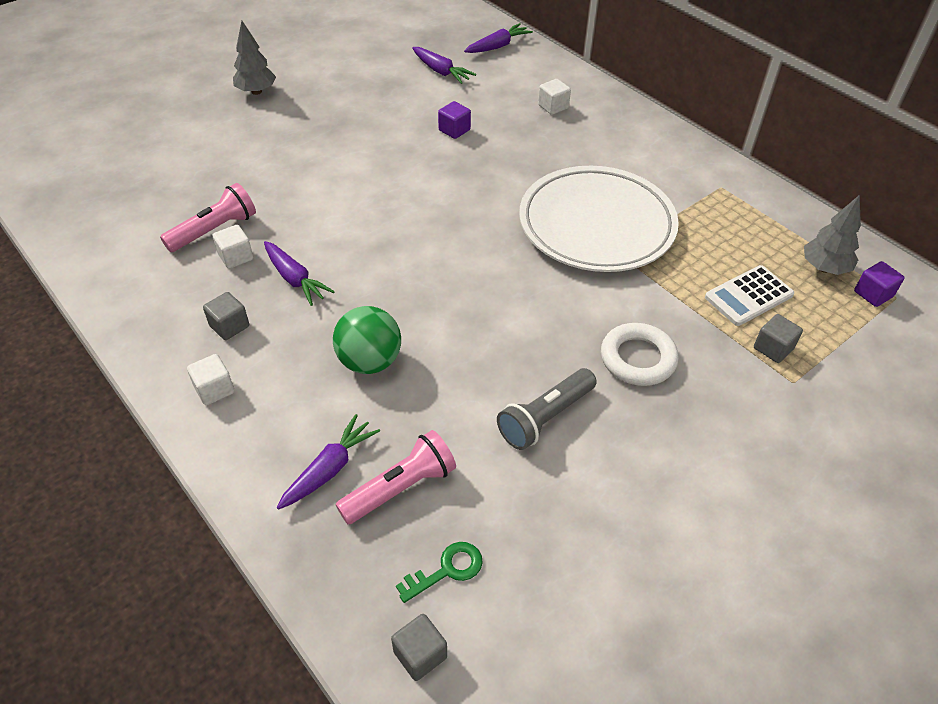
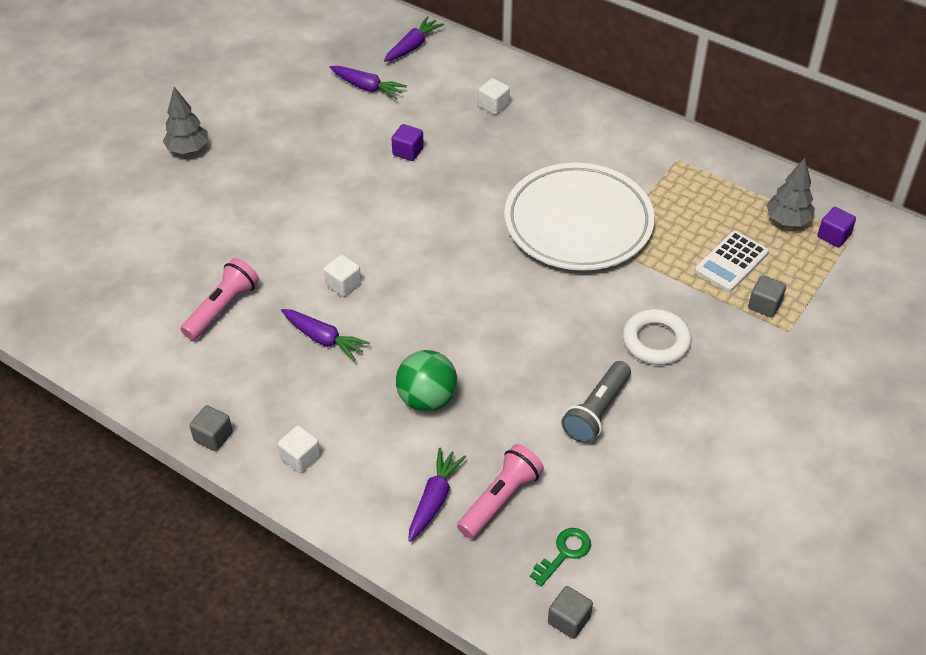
camera: 15 degrees left, 0 degrees up
(229, 326) = (285, 397): grey cube -> grey cube (213, 437)
(236, 257) = (257, 330): white cube -> white cube (343, 284)

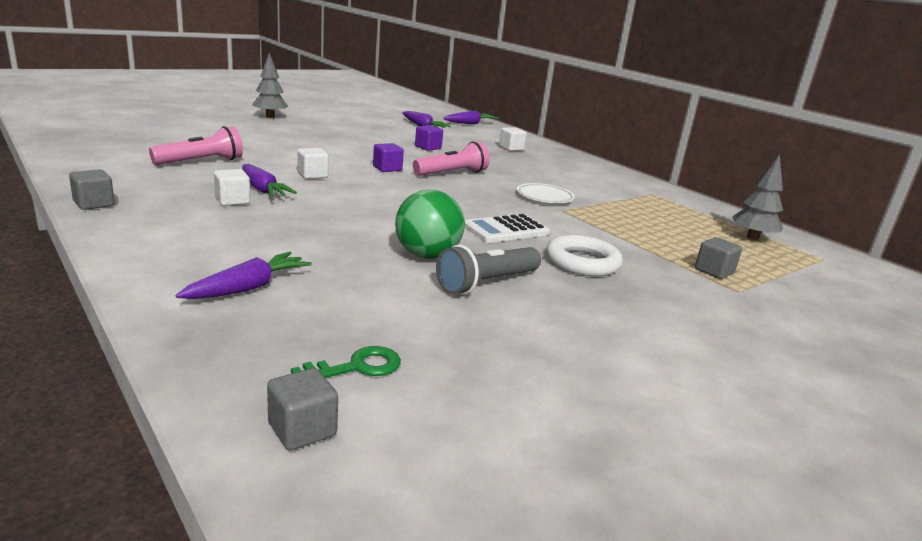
camera: 15 degrees right, 25 degrees down
(300, 457) = (152, 232): white cube -> white cube (232, 201)
(427, 399) = (316, 235): green ball -> green ball (427, 255)
(500, 499) = (321, 307): pink flashlight -> pink flashlight (452, 173)
(578, 223) = (544, 197): white plate -> white plate, size x0.42
(731, 262) = (685, 243): white calculator -> white calculator (506, 230)
(833, 236) = (801, 255): purple cube -> purple cube (387, 168)

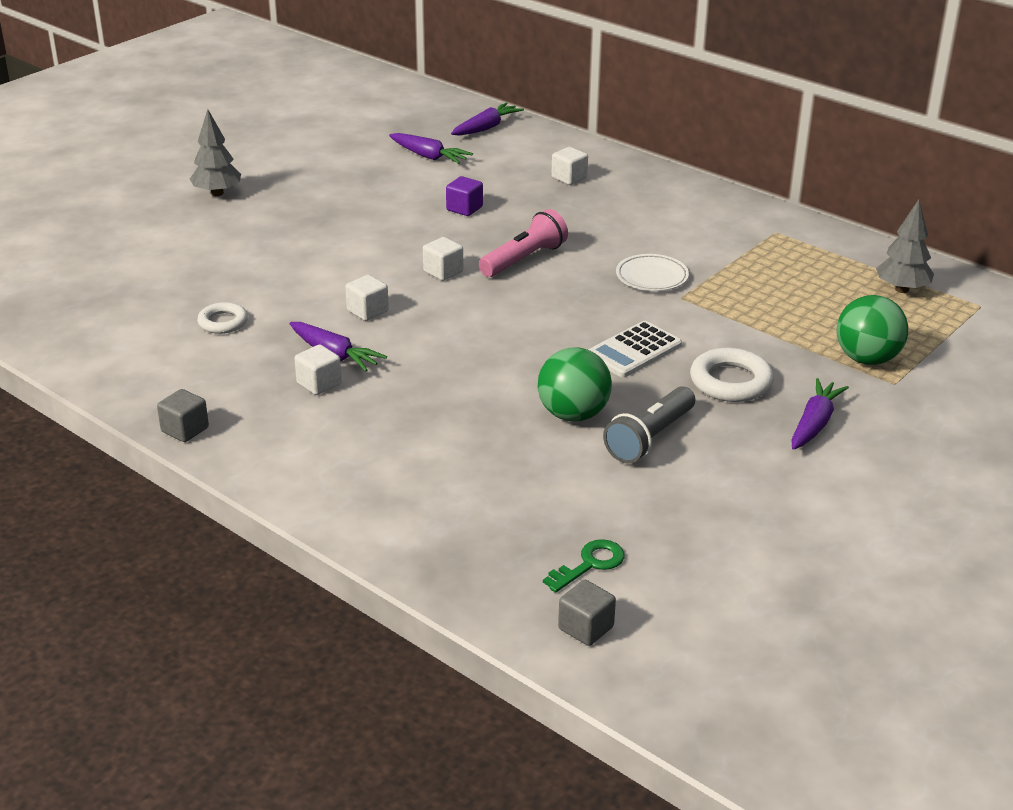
camera: 10 degrees left, 10 degrees up
(201, 162) = (223, 322): pink flashlight -> white ring
(248, 288) = (437, 503): purple carrot -> purple carrot (814, 424)
(387, 168) = (443, 272): purple cube -> white cube
(714, 271) = (867, 359): grey cube -> green ball

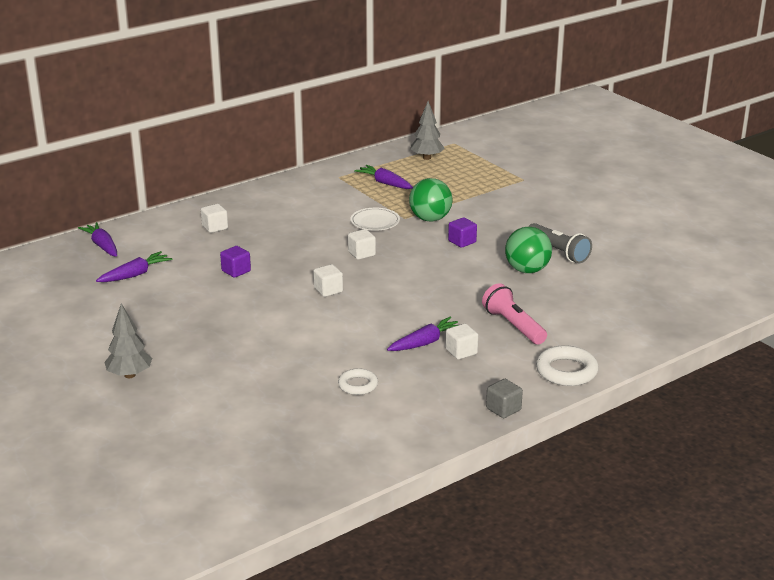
camera: 75 degrees left, 5 degrees down
(367, 311) = (370, 324): white cube -> white cube (361, 253)
(524, 259) = (327, 259): pink flashlight -> pink flashlight (513, 326)
(586, 628) = (726, 295): grey cube -> none
(589, 564) = (673, 286): green key -> none
(633, 350) = (462, 242): white calculator -> purple cube
(730, 382) = (507, 220): white ring -> white ring (566, 371)
(814, 424) = (556, 206): purple carrot -> purple carrot (385, 183)
(867, 359) = (497, 181): green ball -> green ball (430, 219)

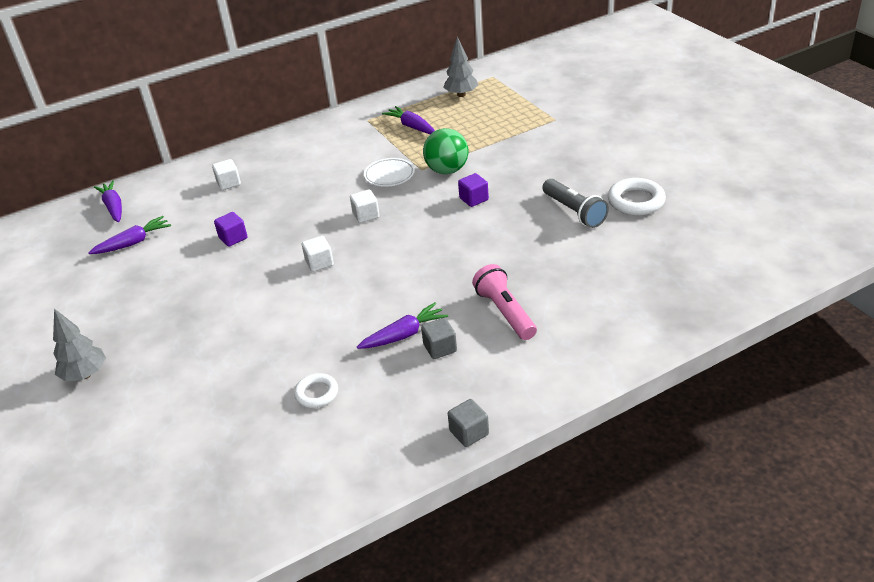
camera: 10 degrees right, 10 degrees up
(461, 352) = (440, 348): white cube -> grey cube
(527, 270) = (535, 236): green ball -> none
(566, 371) = (552, 378): white ring -> white ring (636, 201)

